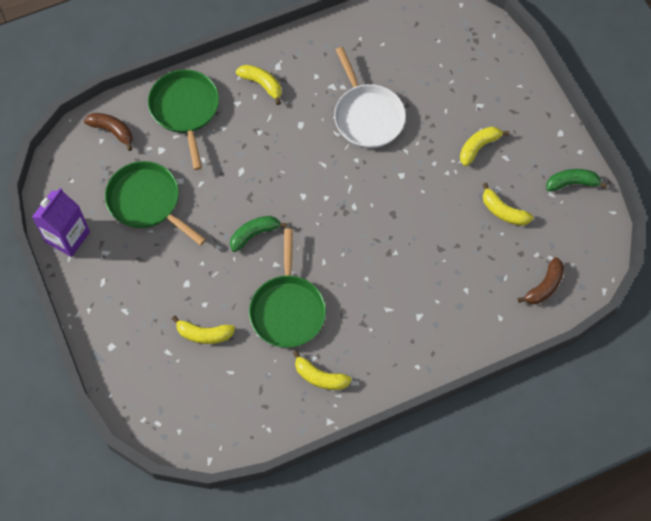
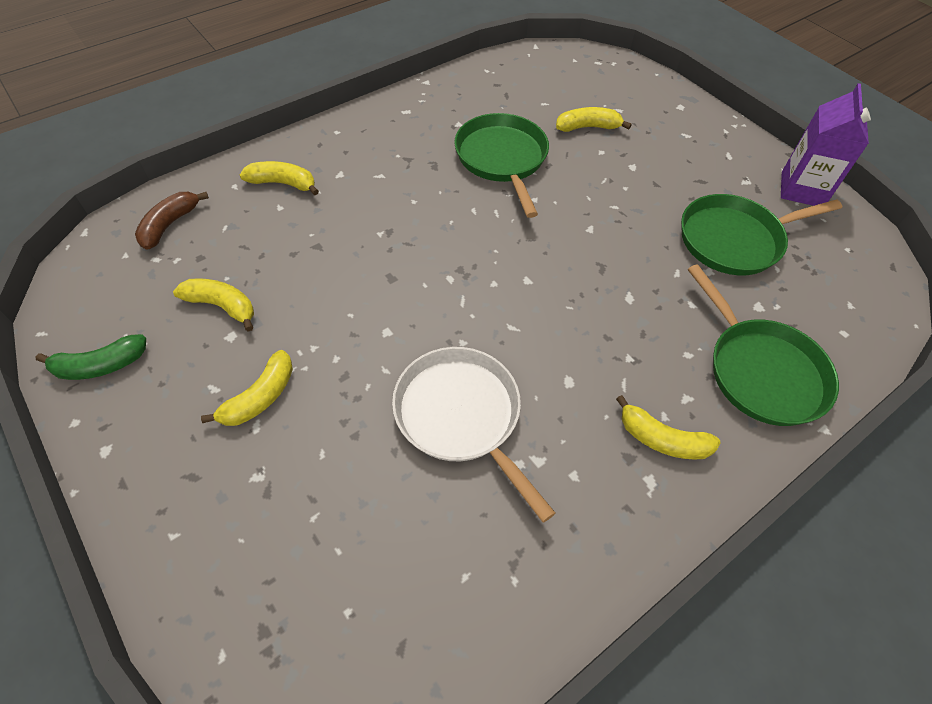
camera: 165 degrees right, 10 degrees down
(112, 131) = (845, 320): brown banana -> none
(147, 201) = (734, 240): green pan -> green pan turned 135 degrees clockwise
(254, 234) = (575, 225): green banana -> none
(320, 377) = (445, 110): yellow banana -> yellow banana (282, 183)

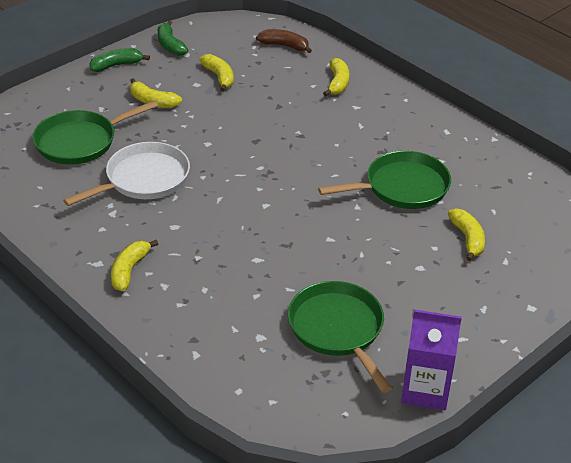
camera: 85 degrees right, 15 degrees down
(129, 451) = (116, 65): none -> green banana
(222, 306) = (219, 77): yellow banana -> yellow banana turned 45 degrees counterclockwise
(761, 371) = (192, 330): green pan -> green pan (80, 142)

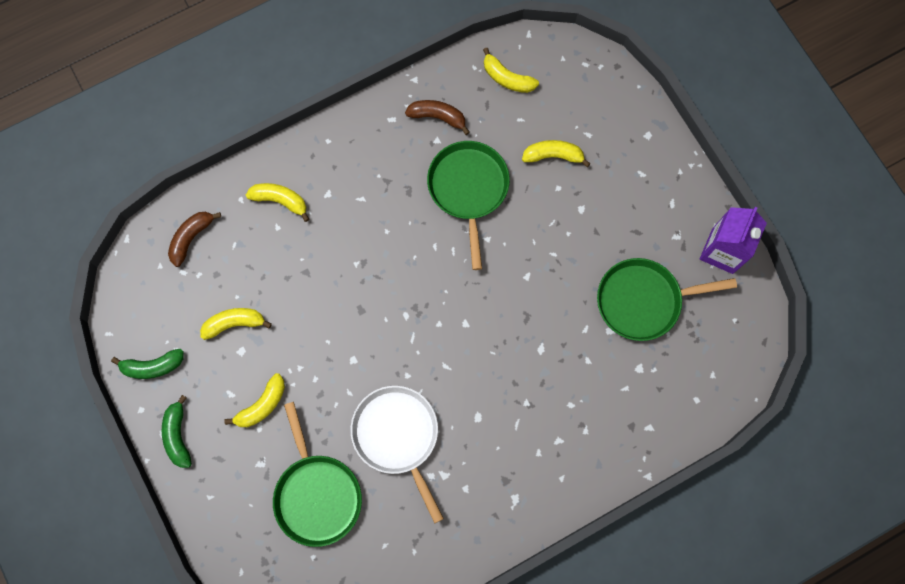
camera: 75 degrees left, 35 degrees up
(129, 270) = (531, 470): yellow banana -> yellow banana (507, 78)
(464, 158) = (438, 117): none -> brown banana

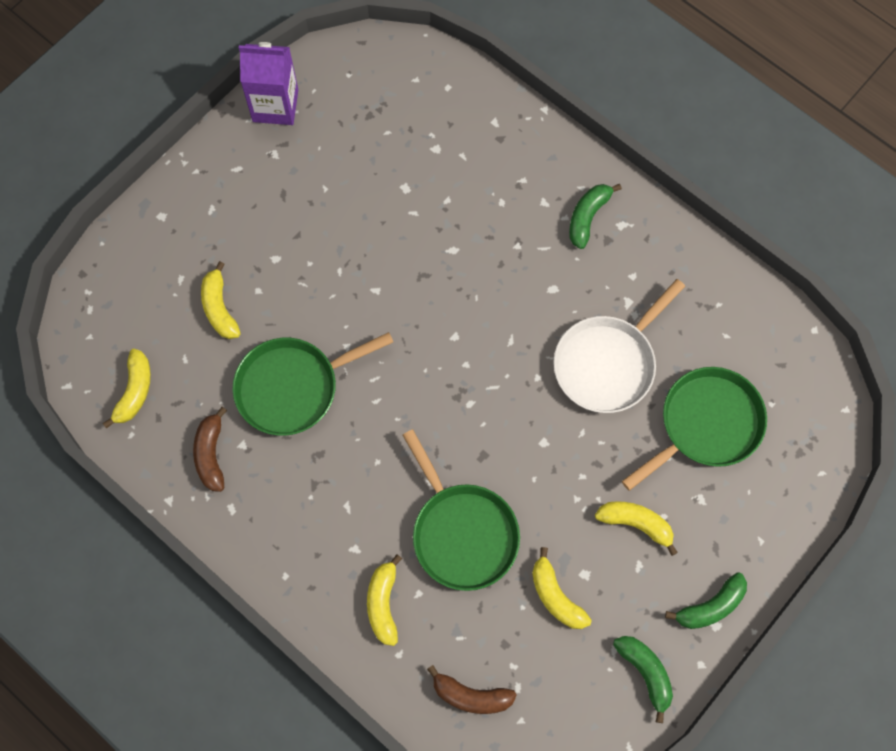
camera: 110 degrees left, 5 degrees down
(532, 472) = (587, 217): none -> green banana
(643, 301) = (360, 166): green pan -> green pan (462, 533)

